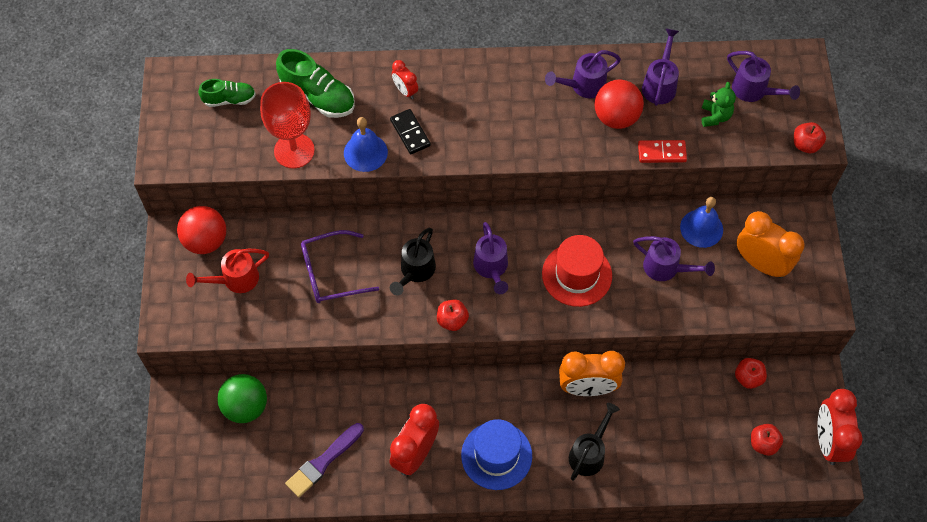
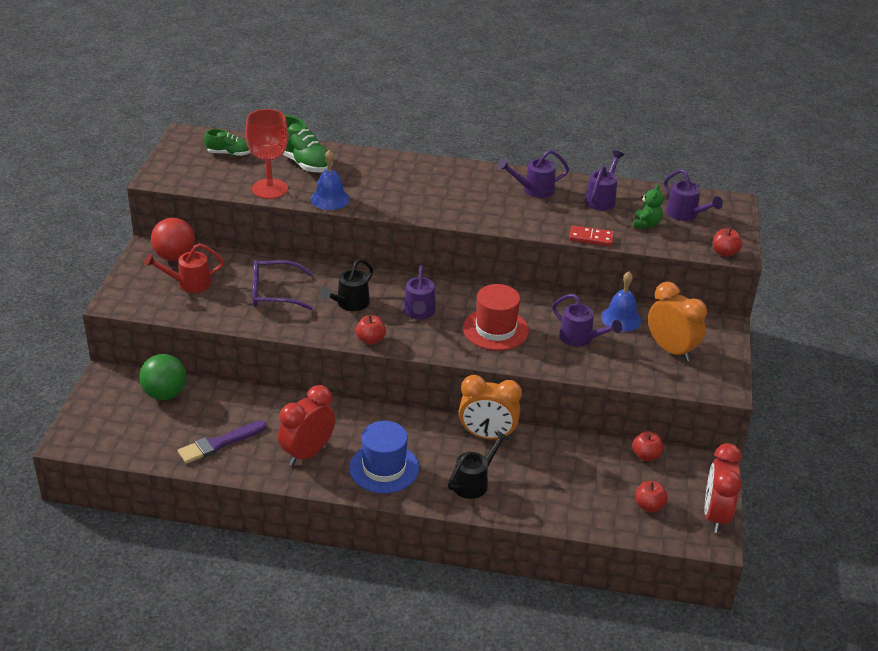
camera: 10 degrees right, 25 degrees down
(405, 91) = (378, 170): red clock -> none
(410, 133) = (373, 194): black domino -> none
(616, 117) = (556, 211): red ball -> none

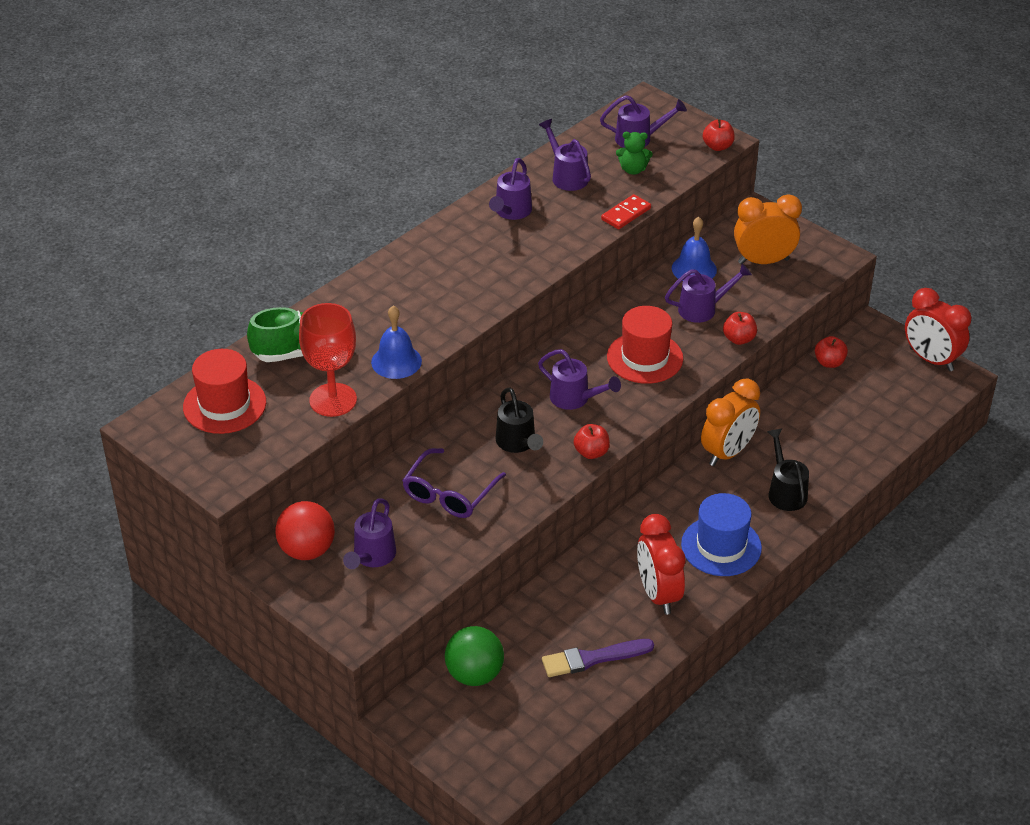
camera: 55 degrees left, 5 degrees up
(189, 283) = (372, 557): red watering can -> purple watering can
(219, 443) = (593, 658): purple brush -> purple brush turned 75 degrees clockwise
(229, 153) = (224, 405): green shoe -> red hat
(646, 224) = (633, 170): green teddy bear -> green teddy bear turned 135 degrees clockwise
(649, 506) = (893, 393): red apple -> red apple (739, 339)

